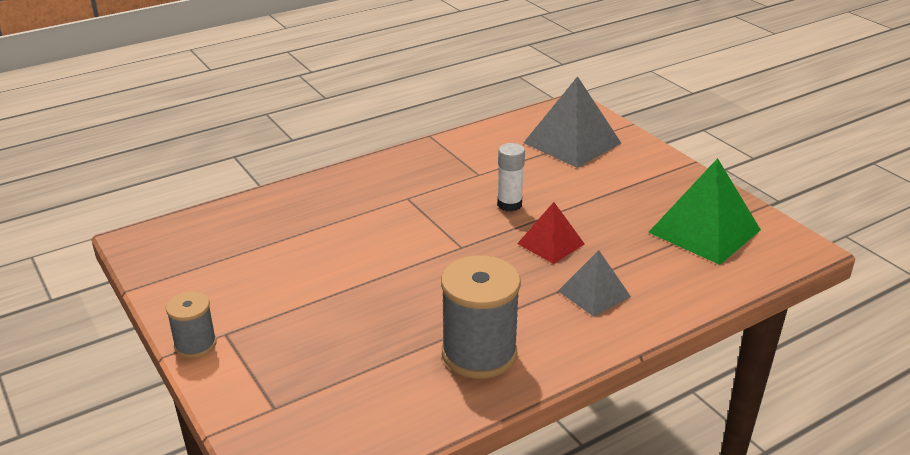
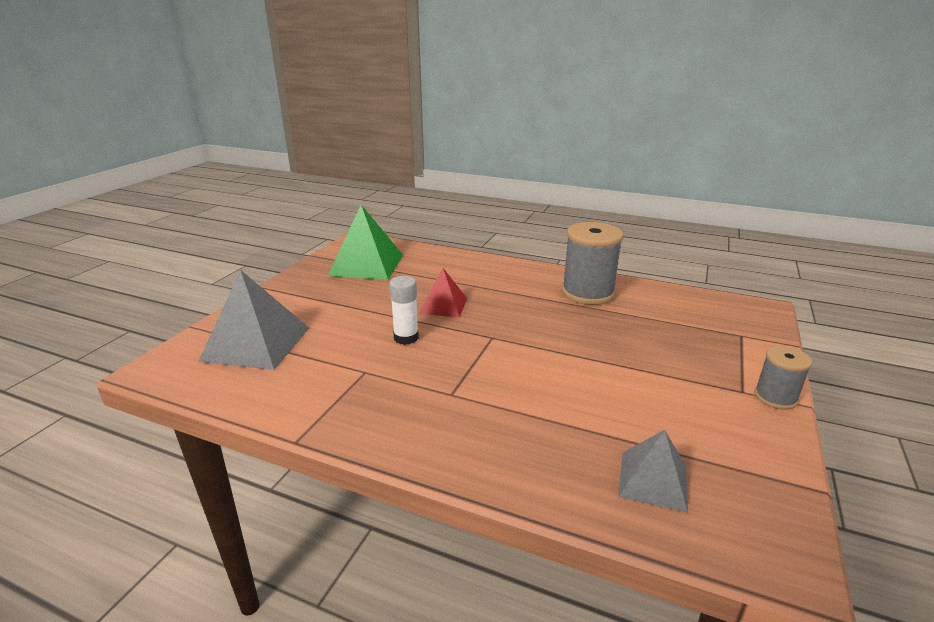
camera: 125 degrees left, 5 degrees down
(594, 293) = (481, 278): grey pyramid -> grey pyramid (653, 480)

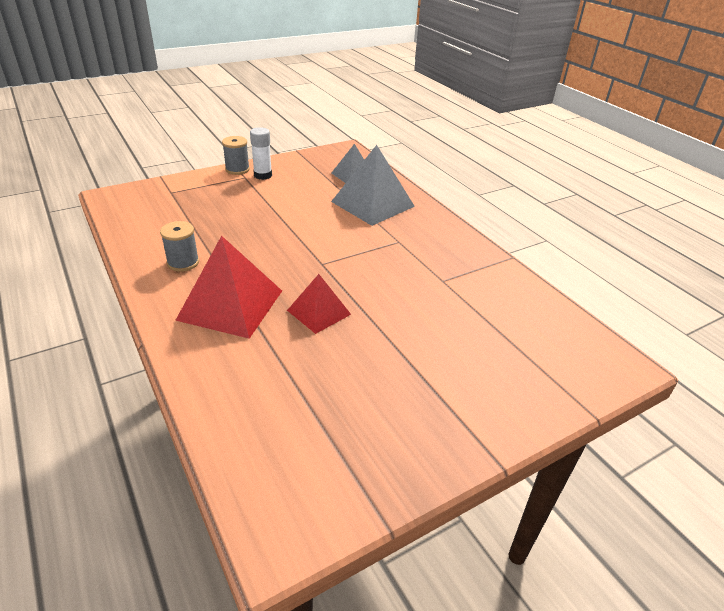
camera: 145 degrees left, 10 degrees up
(256, 343) = (524, 351): grey pyramid -> grey pyramid (372, 204)
(366, 265) = (327, 436): green pyramid -> none
(406, 338) = (387, 294): white glue stick -> white glue stick (263, 175)
(507, 286) = (231, 305): none -> red pyramid
(587, 293) = (183, 262): grey spool -> grey spool, size x0.56

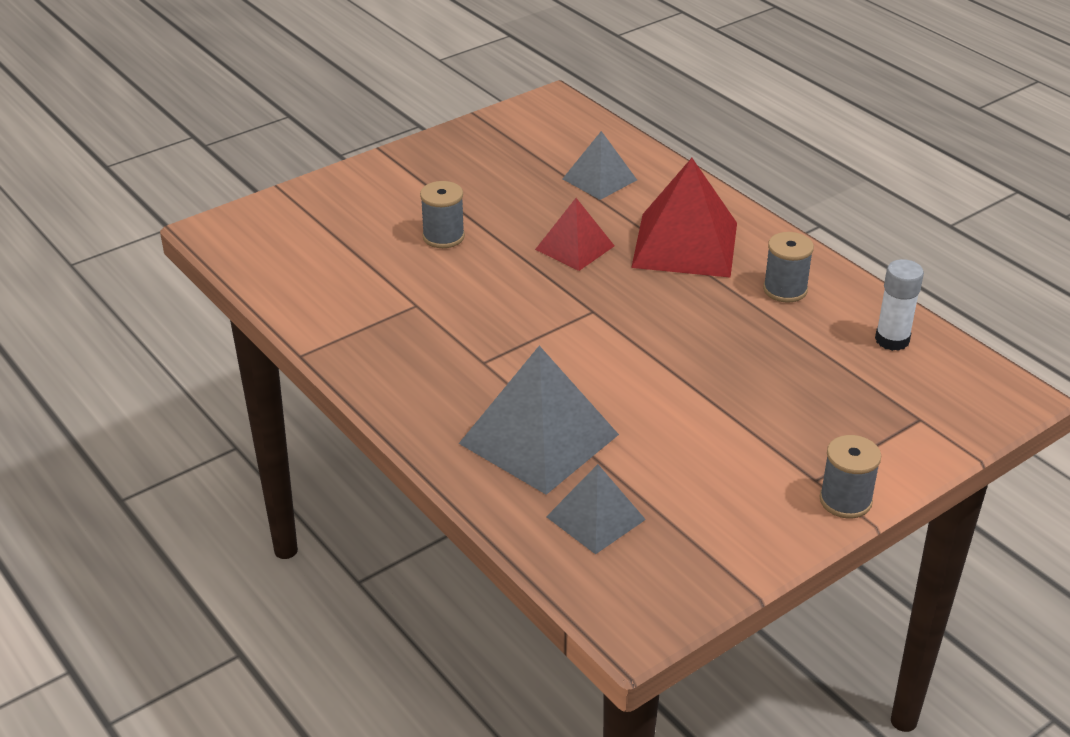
camera: 175 degrees right, 0 degrees up
(263, 175) = (782, 489): white glue stick -> white glue stick (892, 340)
(270, 385) = (599, 179): none -> grey pyramid
(424, 334) = (443, 237): none -> grey spool

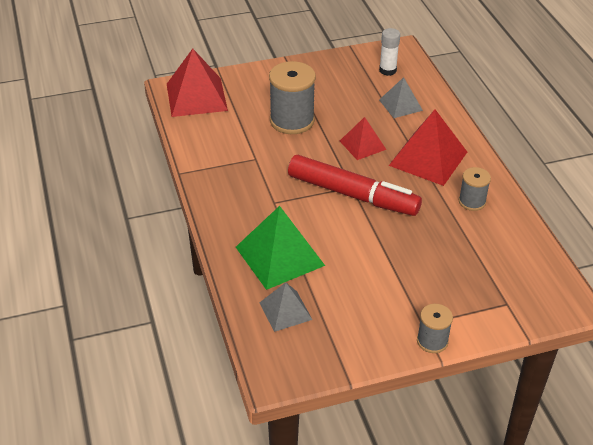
camera: 20 degrees right, 5 degrees up
(265, 234) = (196, 97): none -> red pyramid
(443, 237) = (292, 121): grey spool -> grey spool, size x1.80
(538, 438) = (279, 256): grey pyramid -> green pyramid
(601, 322) = (352, 195): none -> red marker
(892, 340) = (519, 250): white glue stick -> white glue stick (387, 70)

